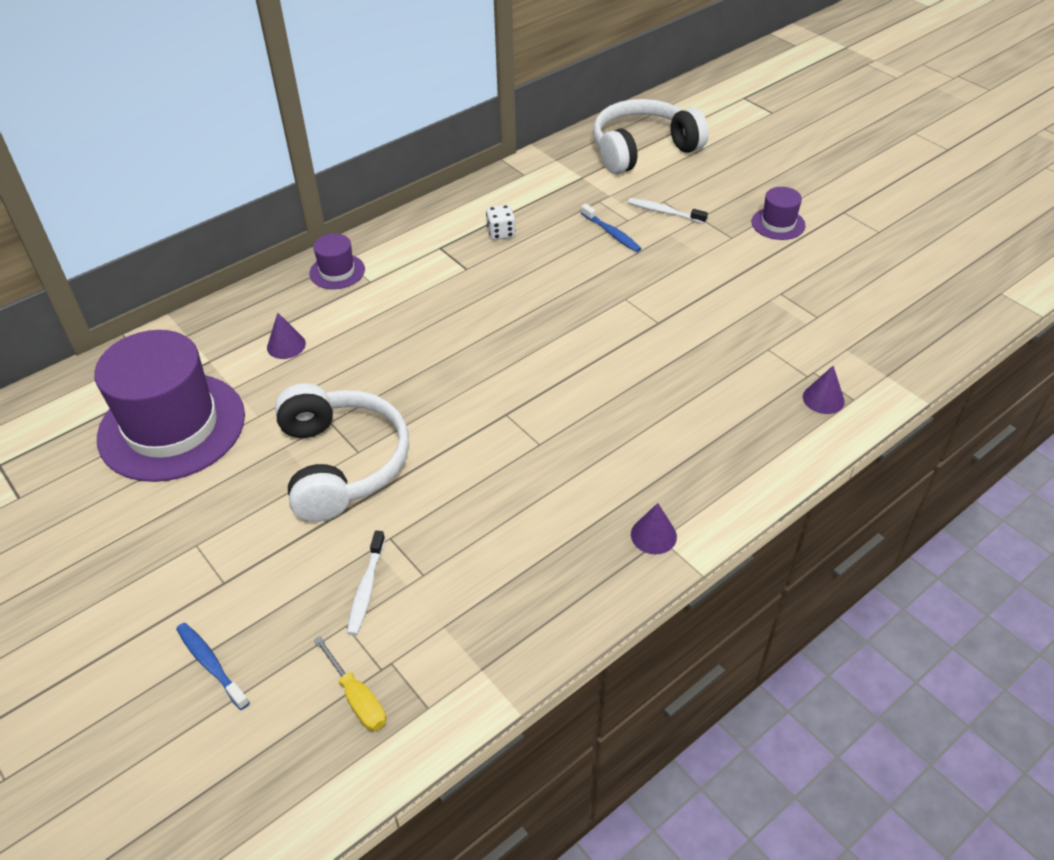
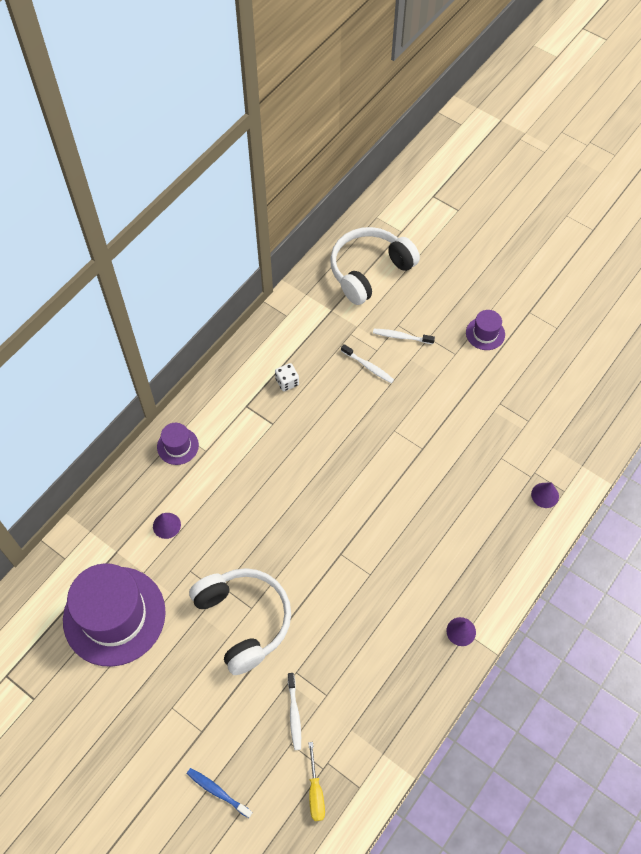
camera: 15 degrees left, 15 degrees up
(357, 698) = (315, 792): yellow screwdriver -> yellow screwdriver turned 45 degrees clockwise
(611, 233) = (368, 367): blue toothbrush -> white toothbrush

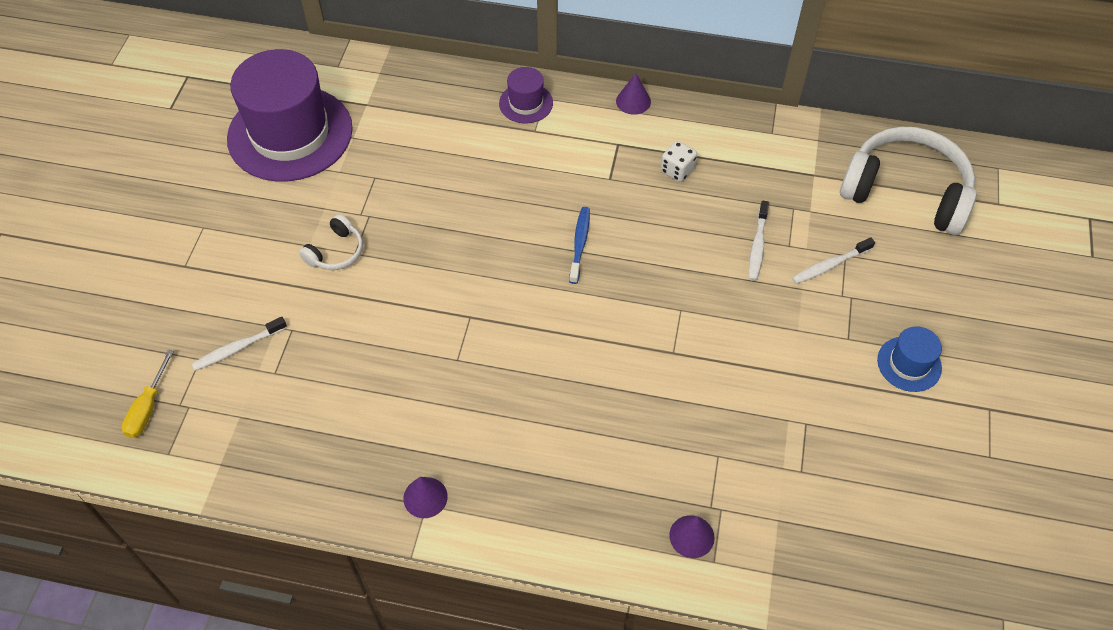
camera: 65 degrees right, 5 degrees down
(166, 525) = (420, 134): purple cone -> purple cone (633, 101)
(217, 791) = (119, 309): blue toothbrush -> blue toothbrush (580, 244)
(244, 620) = (336, 252): white headphones -> white headphones, size x0.46
(315, 792) = (148, 408): yellow screwdriver -> yellow screwdriver turned 45 degrees counterclockwise
(401, 337) = (829, 265): white toothbrush -> white toothbrush turned 105 degrees counterclockwise
(485, 333) = (909, 364): purple hat -> blue hat

